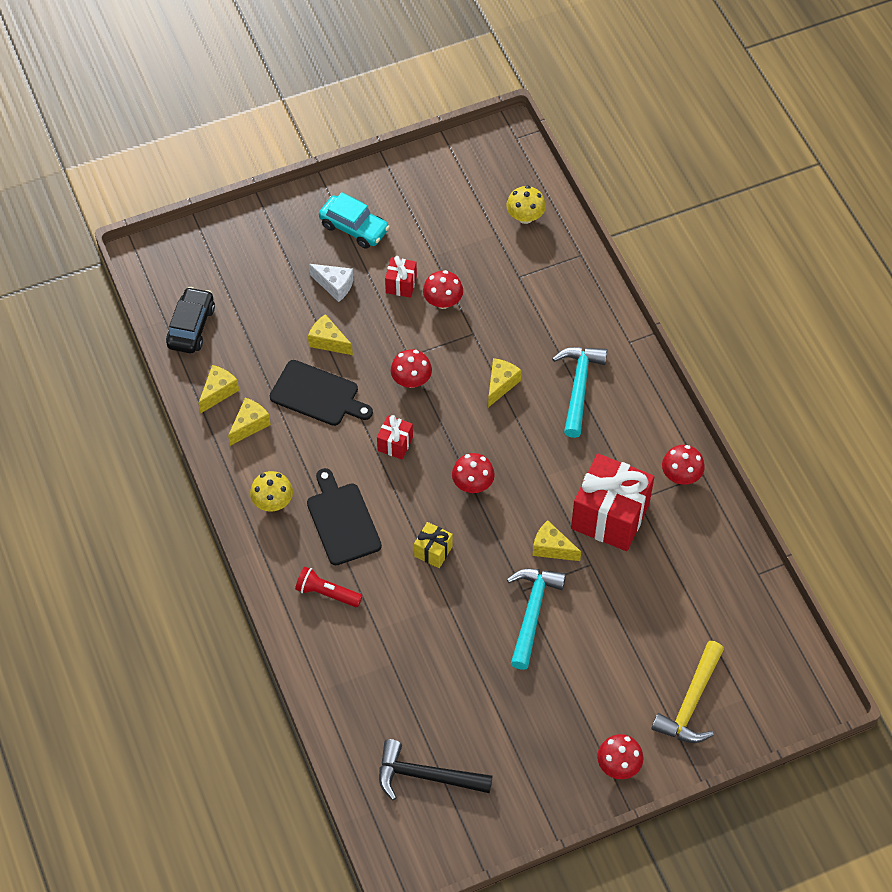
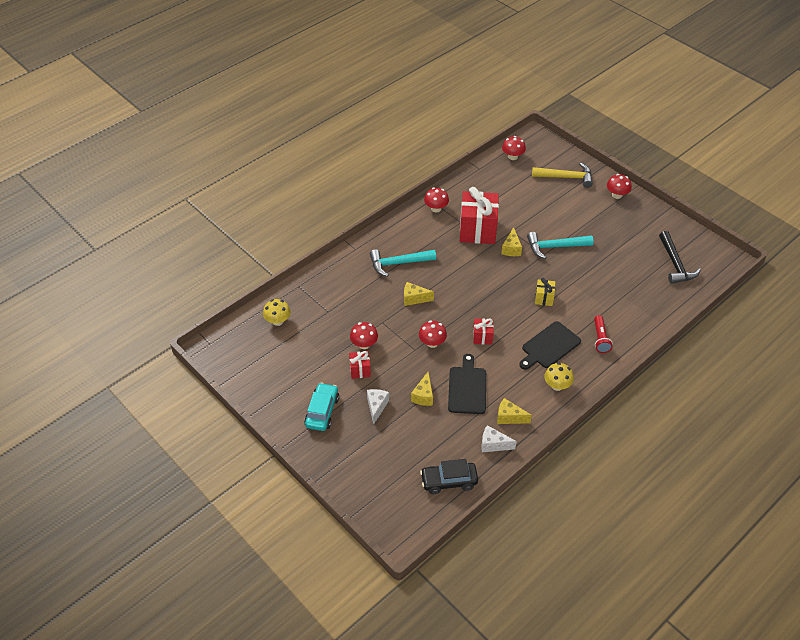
camera: 110 degrees left, 10 degrees down
(218, 392) = (493, 444): yellow cheese -> white cheese
(472, 484) = (490, 293): red mushroom -> red mushroom (512, 156)

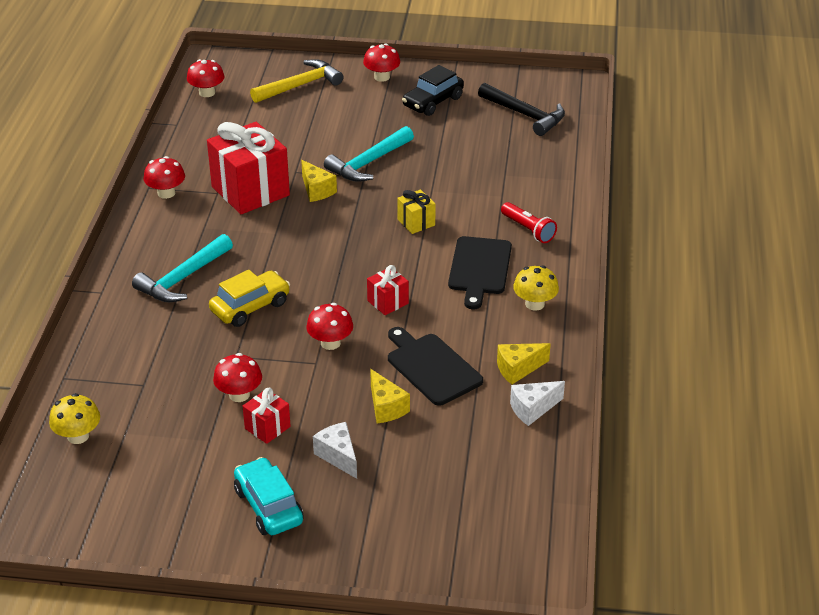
camera: 40 degrees left, 10 degrees down
(414, 299) = (250, 307): yellow cheese -> yellow car
(449, 481) = (525, 482): black car -> black car (433, 102)

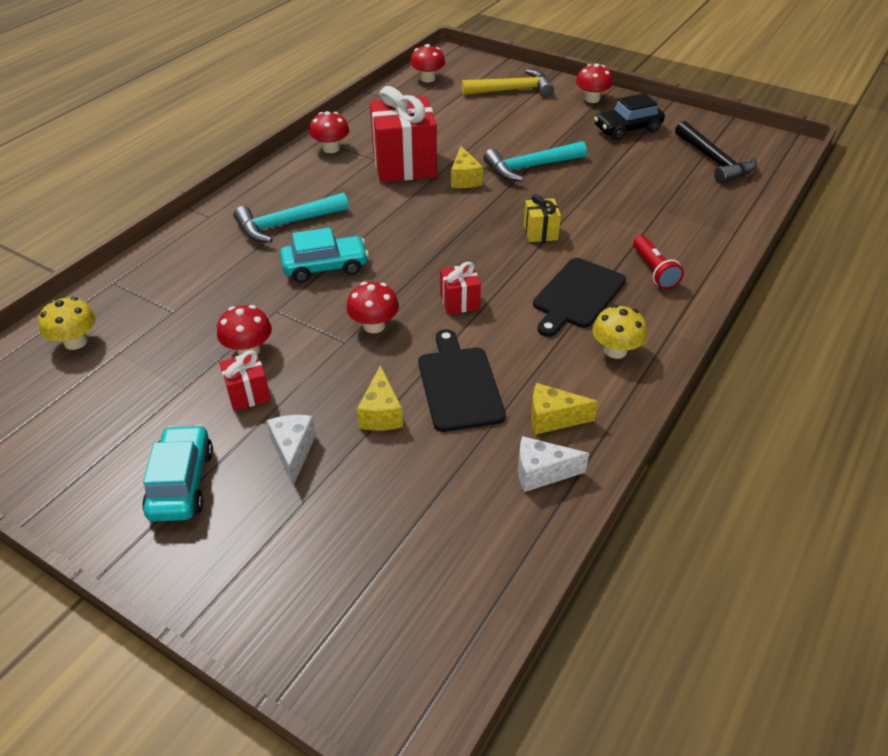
camera: 25 degrees right, 5 degrees up
(250, 307) = (325, 267): yellow car -> turquoise car

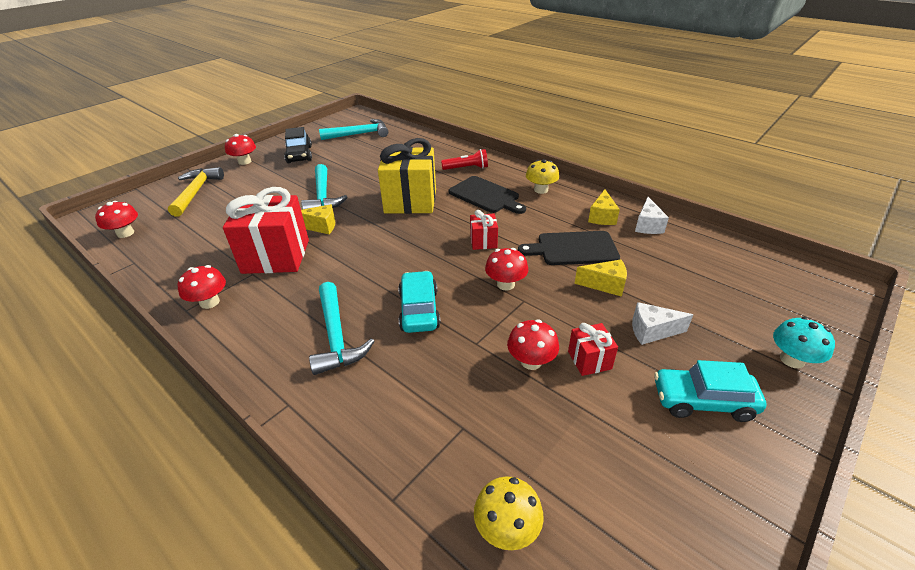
camera: 80 degrees left, 5 degrees down
(239, 590) = (792, 359): none -> turquoise mushroom
(540, 232) = (410, 201): yellow gift -> yellow gift, size x2.14
(714, 161) = (359, 134): black hammer -> turquoise hammer

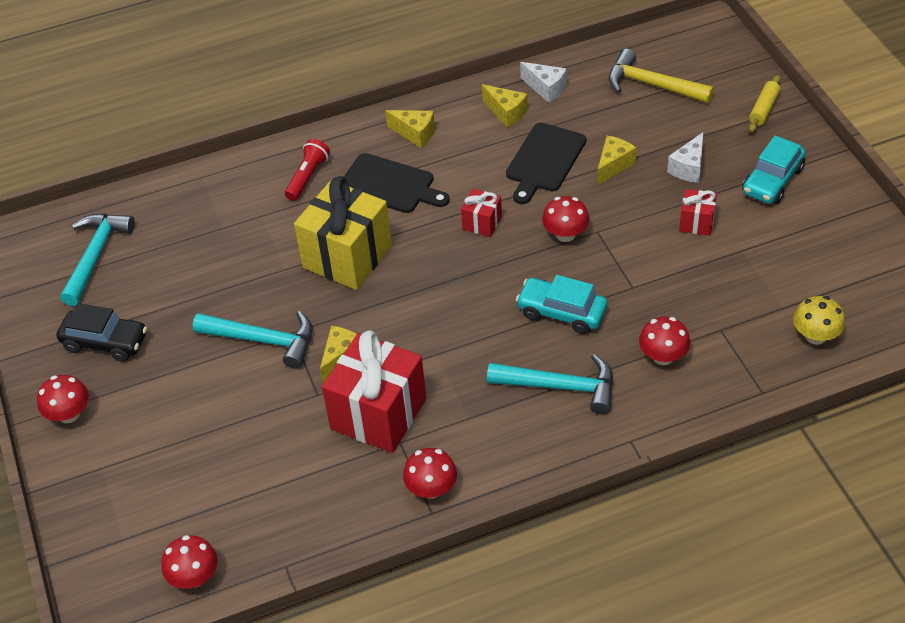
camera: 60 degrees left, 10 degrees up
(196, 192) = (128, 485): yellow hammer -> yellow hammer (652, 85)
(486, 196) = (390, 185): black cutting board -> black cutting board turned 45 degrees clockwise
(531, 361) = (676, 259): red mushroom -> red mushroom (663, 356)
(541, 190) = (415, 134): yellow mushroom -> yellow cheese
(792, 359) = (763, 109): turquoise mushroom -> yellow rolling pin

